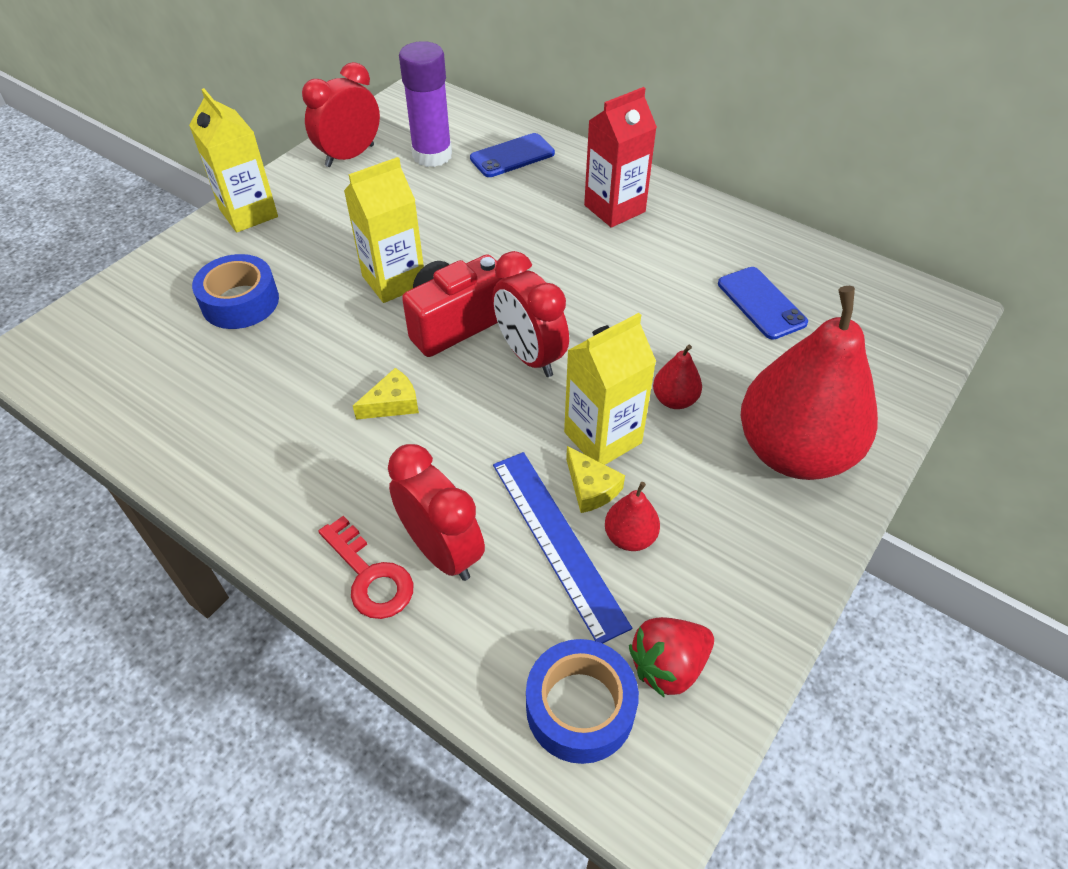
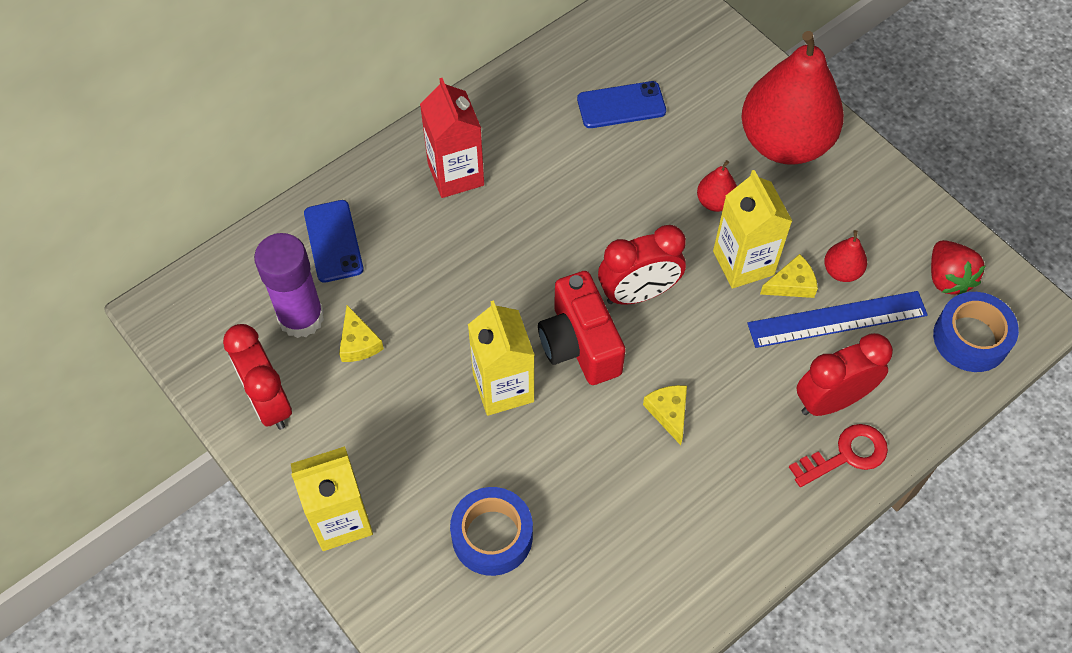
camera: 75 degrees left, 10 degrees up
(417, 189) = (358, 342): none -> yellow cheese

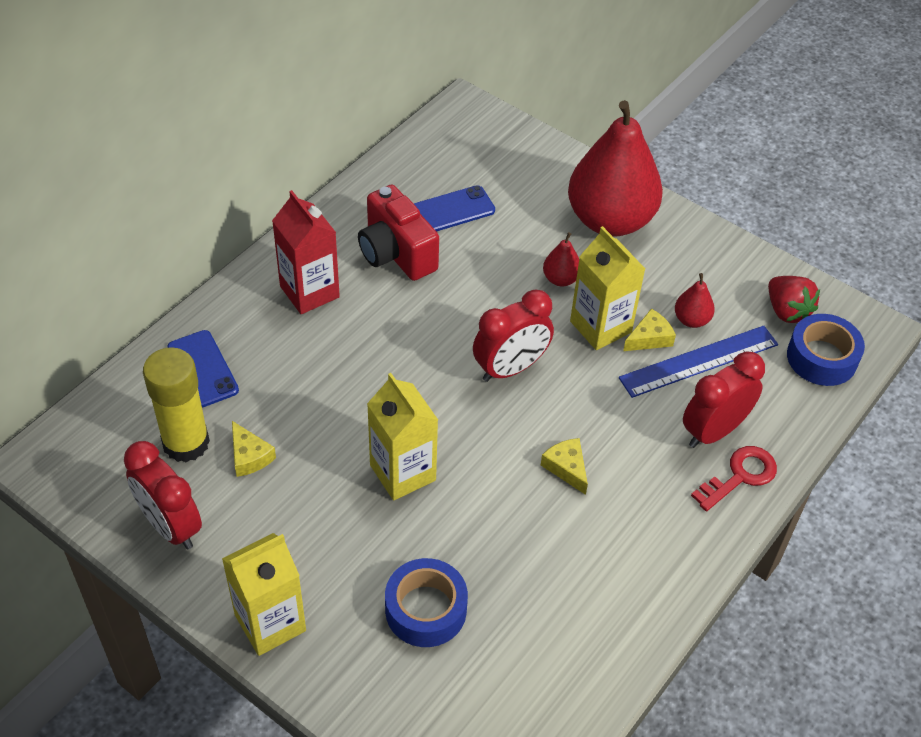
camera: 15 degrees left, 10 degrees down
(301, 317) = (186, 443): purple glue stick -> yellow glue stick
(579, 344) = (466, 422): red camera -> red camera (396, 253)

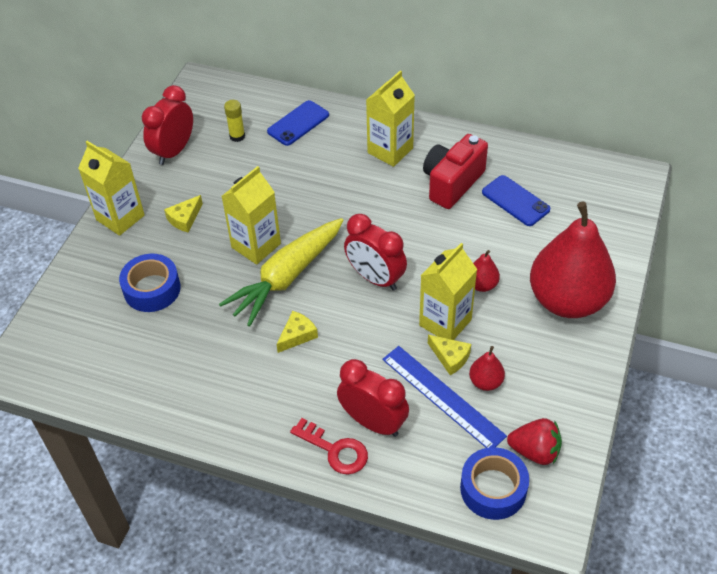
camera: 75 degrees right, 0 degrees up
(186, 443) = (237, 136): yellow glue stick -> yellow glue stick, size x0.50
(249, 456) = (239, 167): yellow cheese -> yellow cheese (184, 219)
(309, 292) = (390, 150): red carton -> yellow carton
(471, 454) = (287, 277): none -> yellow carrot
(787, 311) = (535, 451): red strawberry -> red strawberry turned 120 degrees counterclockwise

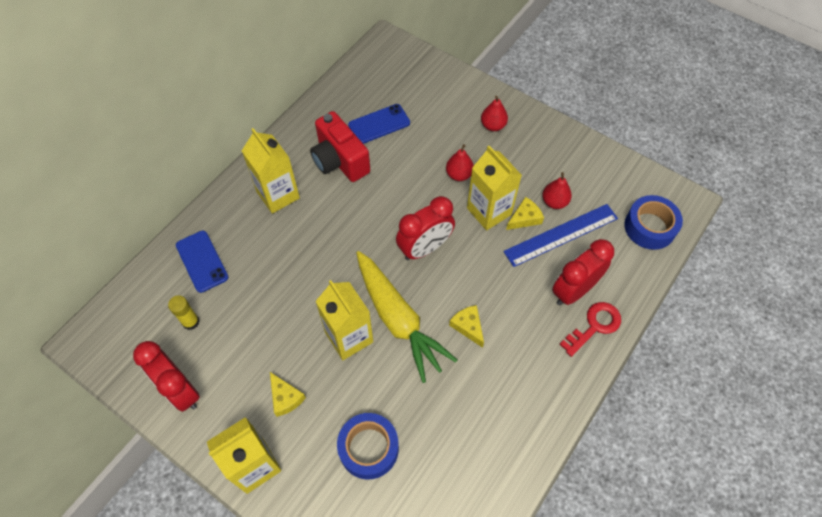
camera: 75 degrees left, 10 degrees up
(535, 451) = (623, 191): red strawberry -> none
(567, 300) = (493, 125): red pear -> red pear, size x0.40

